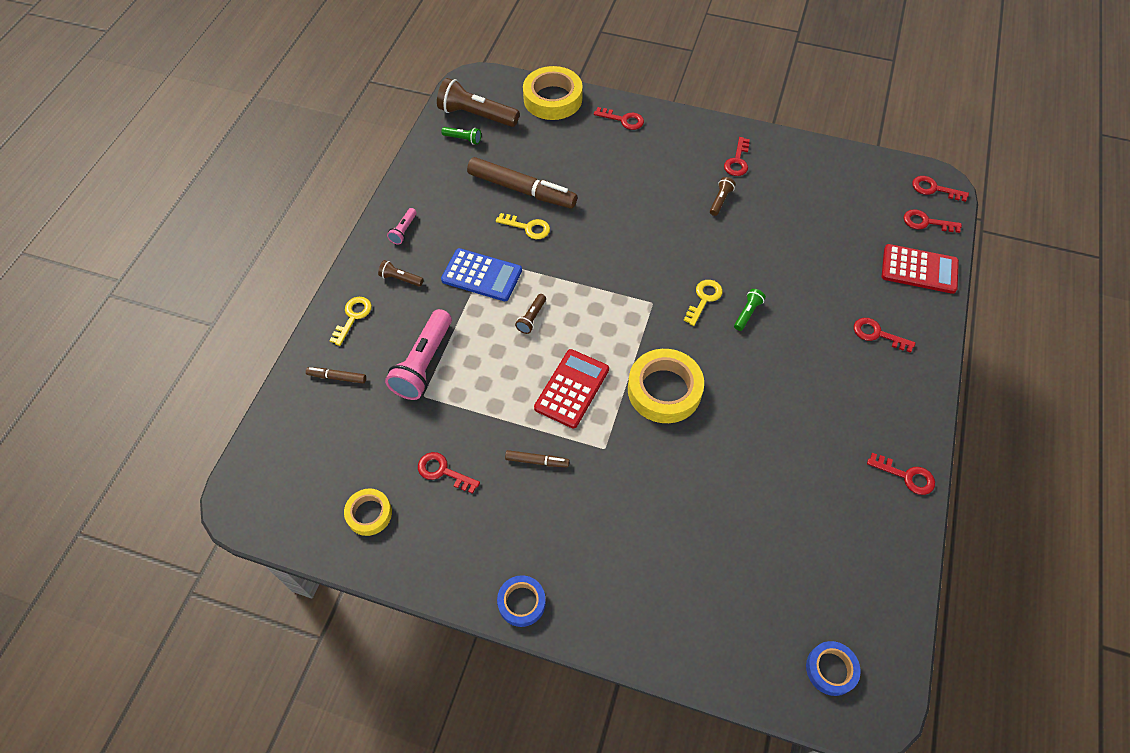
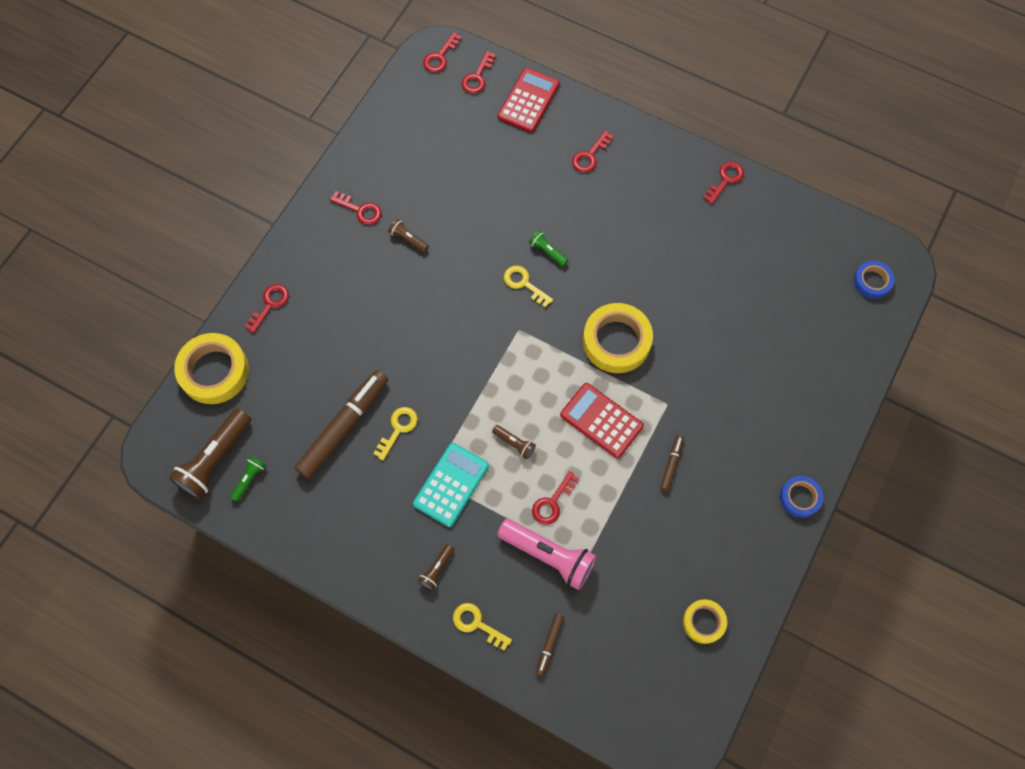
camera: 80 degrees left, 10 degrees up
(404, 231) = (371, 560): pink flashlight -> none
(443, 471) = (670, 549): red key -> red key (552, 502)
(482, 275) = (451, 484): blue calculator -> turquoise calculator

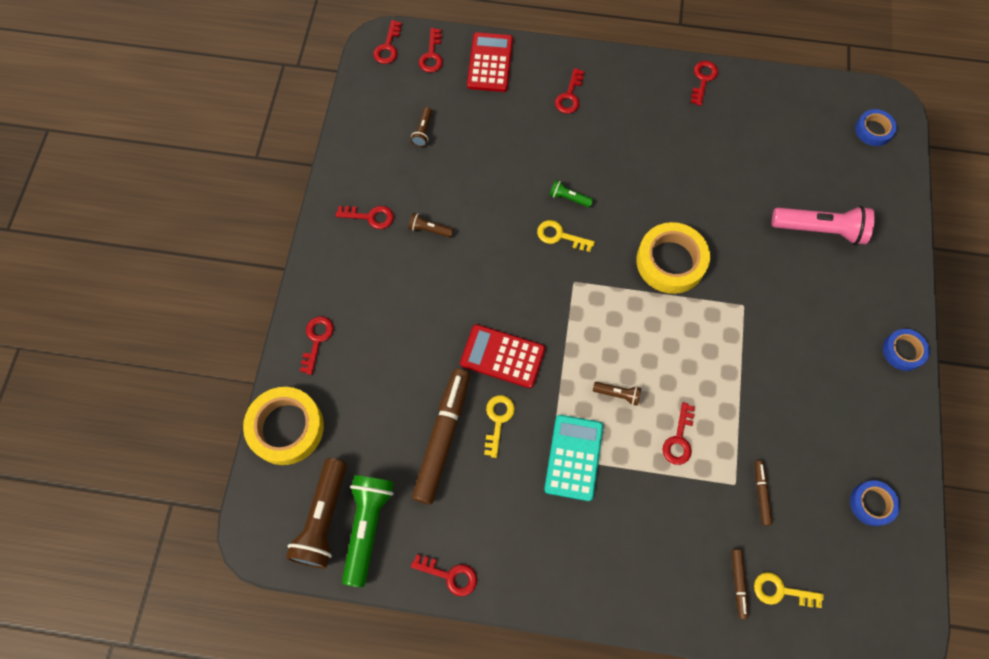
camera: 20 degrees left, 0 degrees up
(249, 479) = (368, 526): green flashlight -> green flashlight, size x2.09
(301, 545) = (449, 575): none -> red key
(437, 569) = (596, 548): brown flashlight -> brown flashlight (423, 131)
(477, 624) = (659, 589): yellow key -> yellow key (781, 591)
(548, 555) = (698, 493): pink flashlight -> pink flashlight (819, 230)
(601, 420) = (690, 342): red calculator -> red calculator (502, 356)
(671, 464) = (773, 361): brown marker -> brown marker (761, 493)
(703, 622) = (871, 504): yellow tape -> blue tape

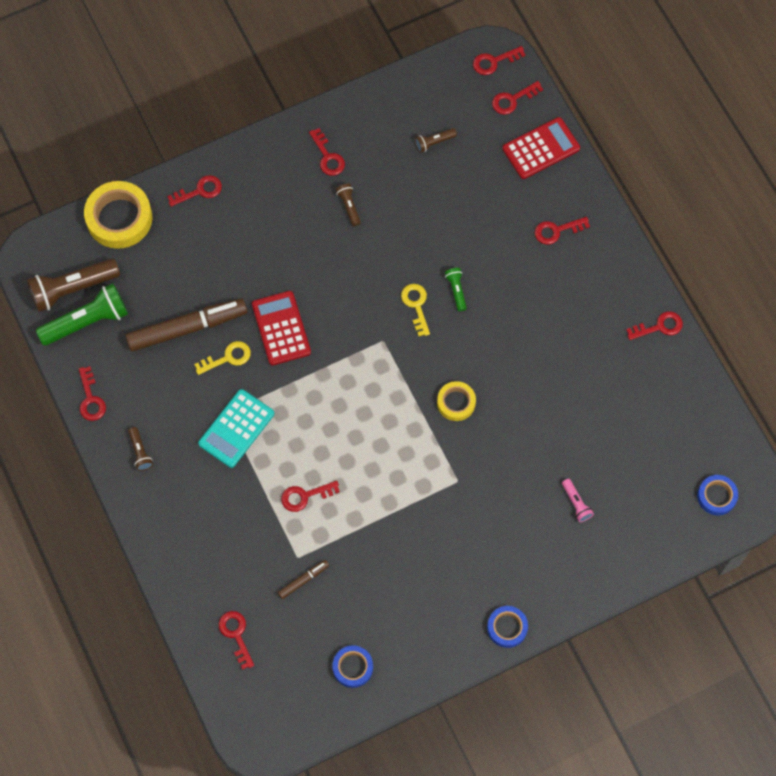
camera: 55 degrees right, 0 degrees up
(573, 457) = (236, 429): turquoise calculator -> turquoise calculator turned 150 degrees clockwise
(617, 394) = (310, 430): brown flashlight -> brown flashlight (140, 452)
(670, 261) = (456, 402): yellow tape -> yellow tape, size x0.56
(738, 583) = (221, 601): brown marker -> none
(781, 591) = (236, 635): yellow key -> red key
(819, 230) = (576, 503): pink flashlight -> pink flashlight, size x0.48

